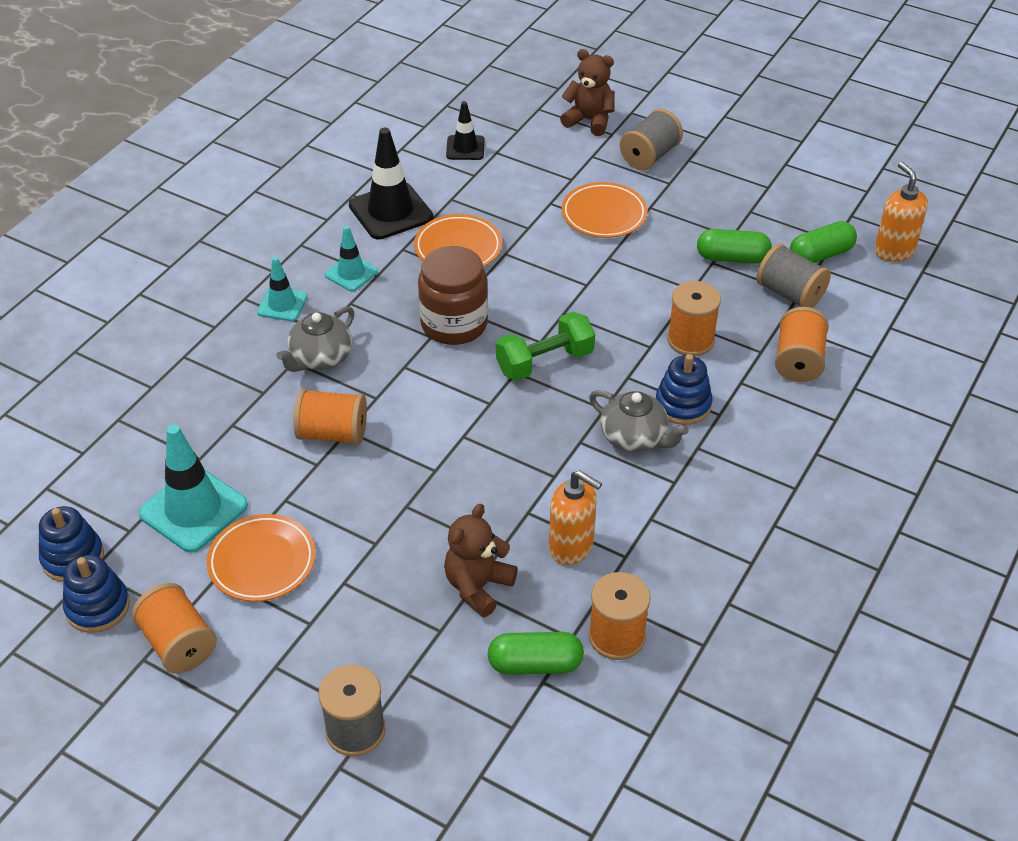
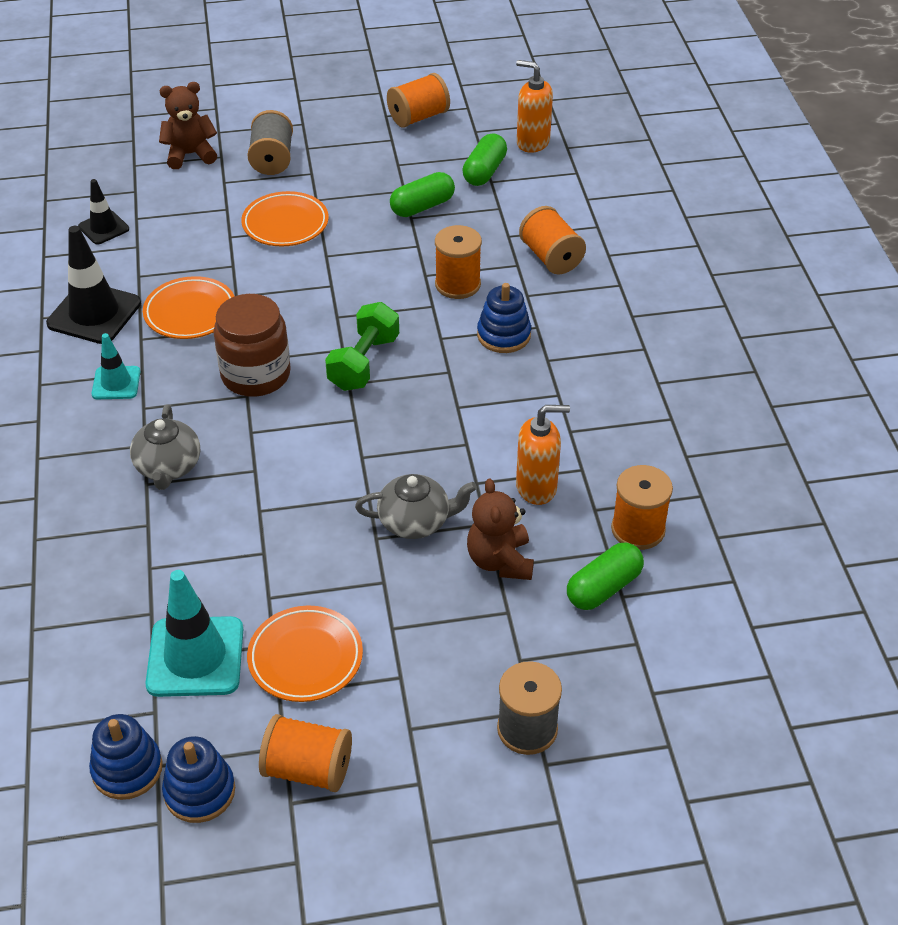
camera: 40 degrees left, 0 degrees up
(282, 304) = (80, 443): turquoise traffic cone -> none
(332, 433) = (249, 520): orange spool -> orange spool (418, 117)
(634, 438) = (495, 380): grey teapot -> grey teapot (415, 521)
(789, 294) = (493, 211): grey spool -> none

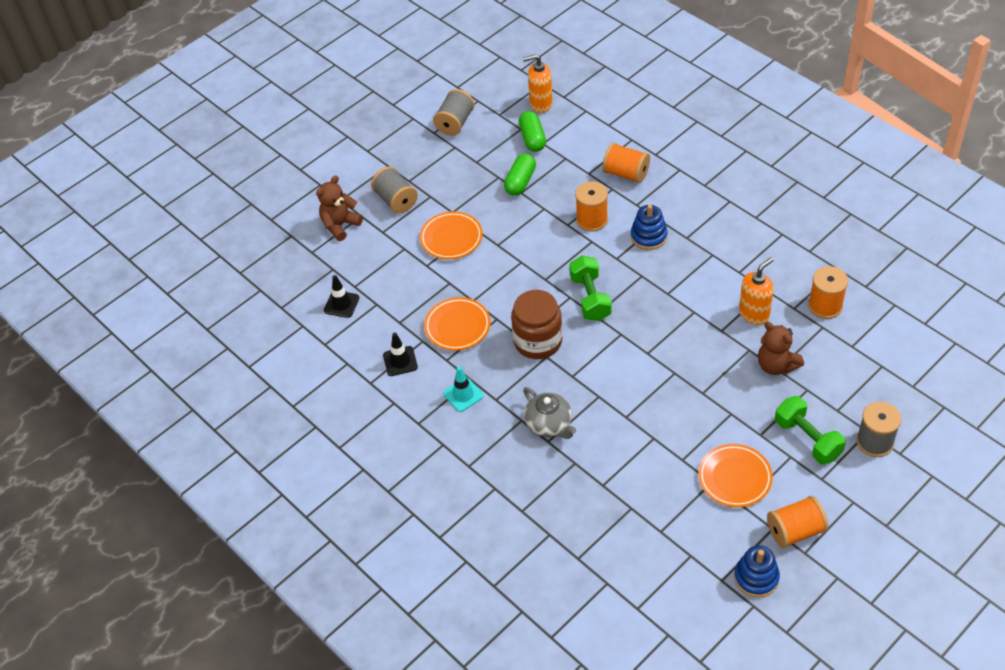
camera: 30 degrees left, 5 degrees up
(94, 313) = (400, 361): black traffic cone -> black traffic cone, size x0.58
(127, 769) = (709, 592): blue stacking toy -> none
(195, 657) = (679, 514): turquoise traffic cone -> none
(415, 521) = (713, 371): grey teapot -> none
(418, 117) = (455, 123): orange spool -> grey spool
(444, 670) = (807, 439): none -> green dumbbell
(604, 588) = (839, 347): green capsule -> none

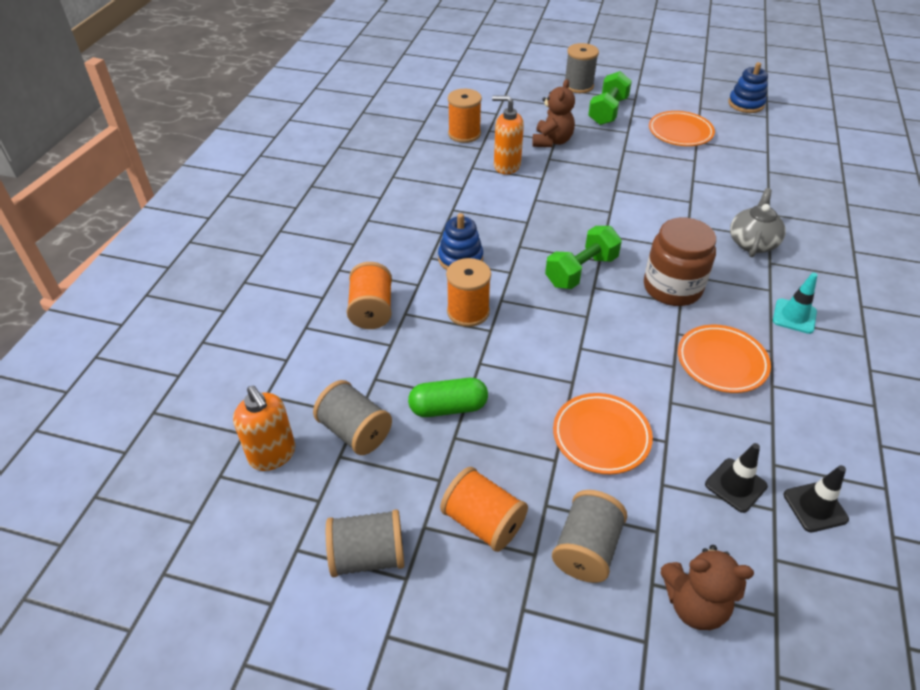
camera: 125 degrees left, 5 degrees down
(400, 361) = (819, 392): black traffic cone -> black traffic cone (735, 485)
(532, 139) = (355, 431): green capsule -> grey spool
(795, 531) = (690, 98): orange spool -> orange spool (483, 522)

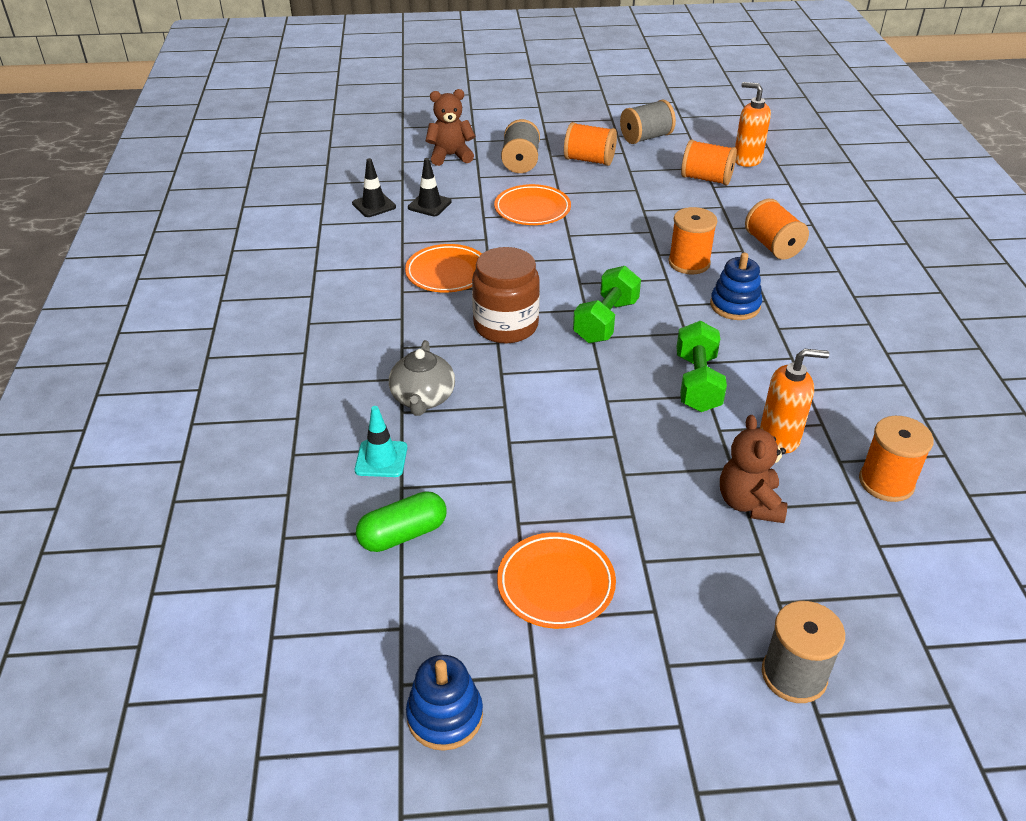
camera: 160 degrees right, 5 degrees down
(355, 431) = (706, 179): grey spool -> orange spool
(448, 407) = (653, 202): green capsule -> green capsule (403, 534)
(607, 111) = (700, 607): green dumbbell -> green dumbbell (697, 383)
(794, 316) = (378, 325): turquoise traffic cone -> turquoise traffic cone (381, 459)

